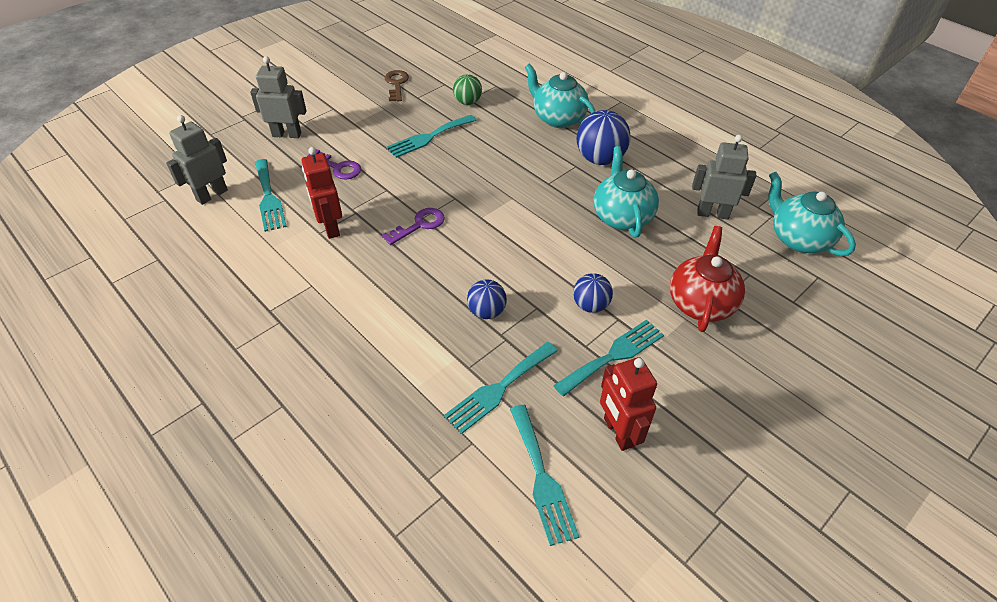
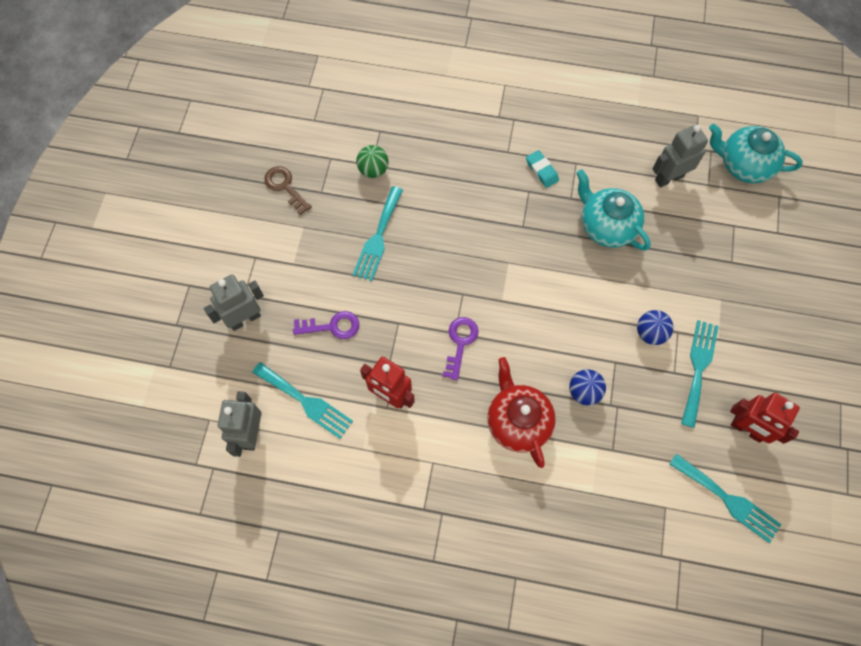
camera: 35 degrees left, 20 degrees up
(500, 388) = (647, 451): turquoise fork -> none
(558, 118) = (469, 141): turquoise teapot -> none
(600, 159) = (542, 171): blue ball -> turquoise eraser
(701, 303) = (721, 277): red teapot -> red teapot (517, 421)

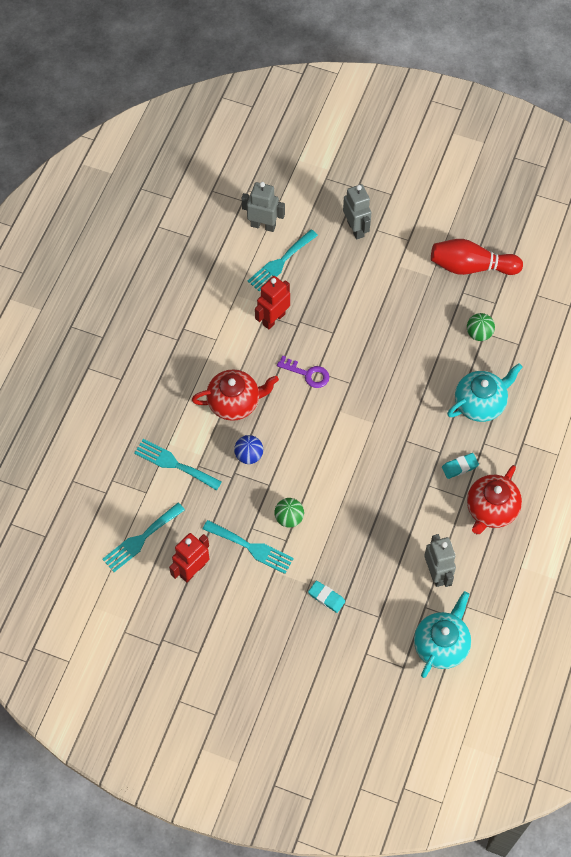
camera: 100 degrees right, 5 degrees down
(285, 187) = (471, 267): brown key -> red bowling pin
(332, 326) = (338, 286): purple key -> none
(378, 237) = (413, 329): turquoise fork -> turquoise fork (175, 464)
(583, 137) = (491, 510): none -> red teapot
(606, 226) = (395, 508): turquoise teapot -> turquoise teapot (480, 403)
(650, 333) = (289, 518): blue ball -> green ball
(730, 279) = (326, 597): none -> turquoise eraser

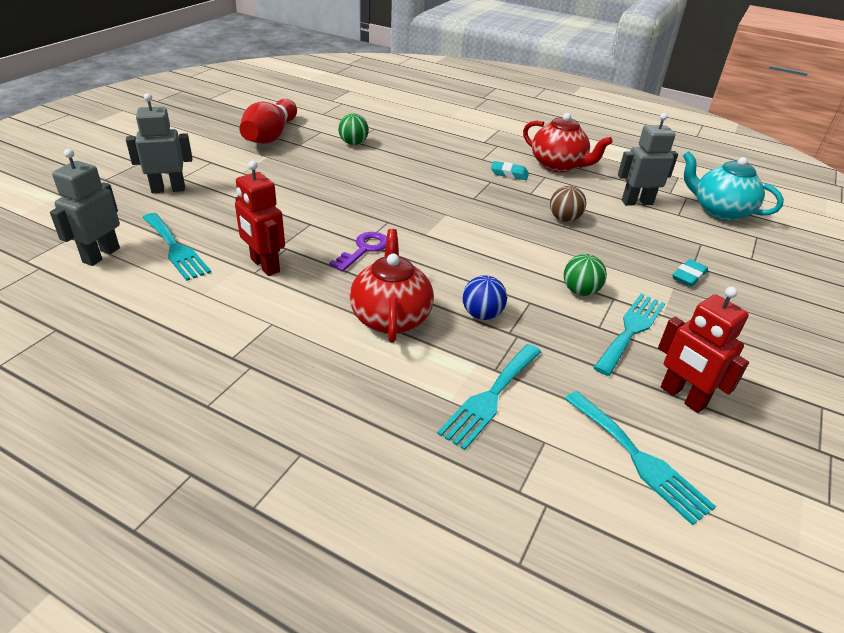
camera: 85 degrees left, 25 degrees down
(389, 511) = (564, 219): none -> brown ball
(459, 467) = (509, 174): turquoise eraser -> turquoise eraser turned 60 degrees counterclockwise
(480, 403) = (436, 154): turquoise teapot -> none

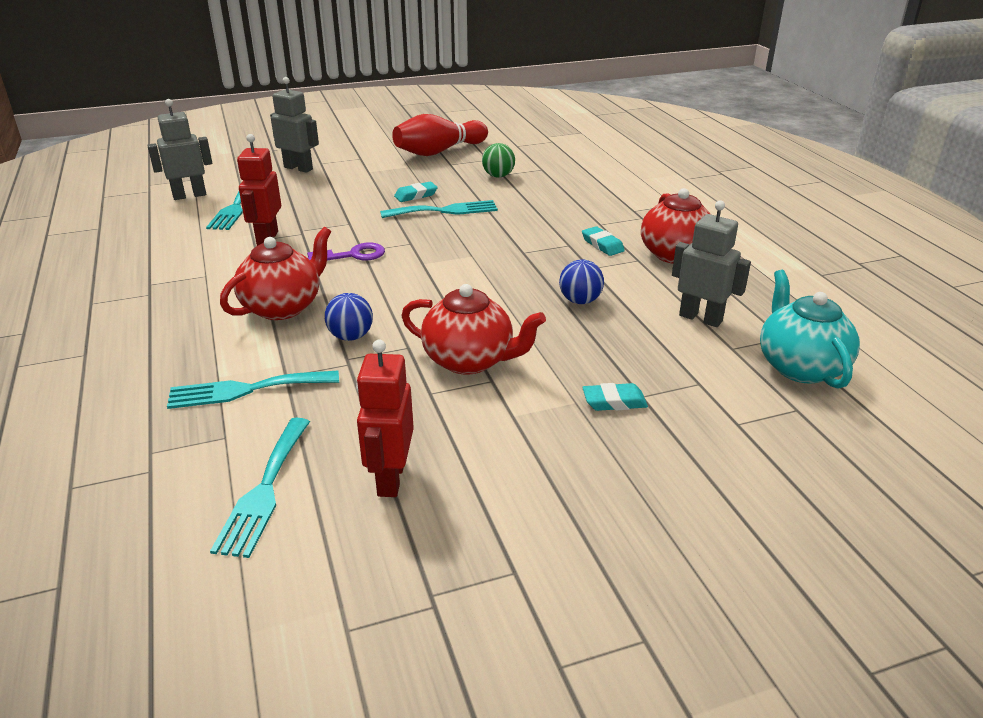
camera: 45 degrees right, 5 degrees down
(320, 180) = (416, 195): none -> turquoise eraser
(564, 219) = (580, 301): brown ball -> blue ball
(580, 291) = (470, 360): green ball -> red teapot
(631, 331) = (452, 410): turquoise fork -> turquoise fork (444, 211)

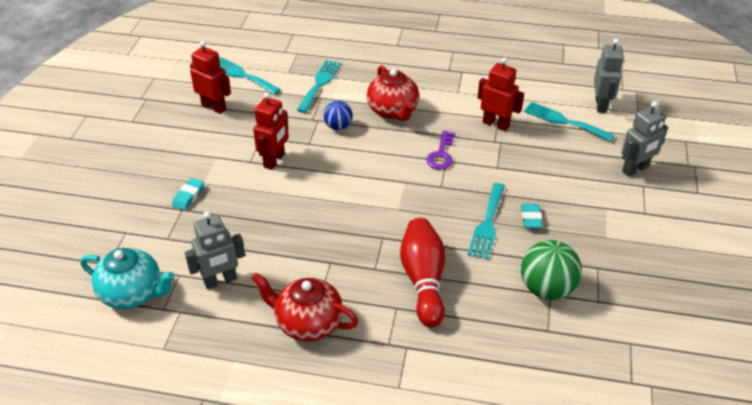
camera: 120 degrees right, 10 degrees up
(439, 151) = (638, 272): red bowling pin -> red bowling pin (423, 280)
(470, 360) = (274, 160): red teapot -> red robot
(498, 176) = (546, 289): green ball -> green ball, size x1.66
(580, 301) = (293, 233): blue ball -> none
(602, 245) = (359, 288): turquoise eraser -> none

